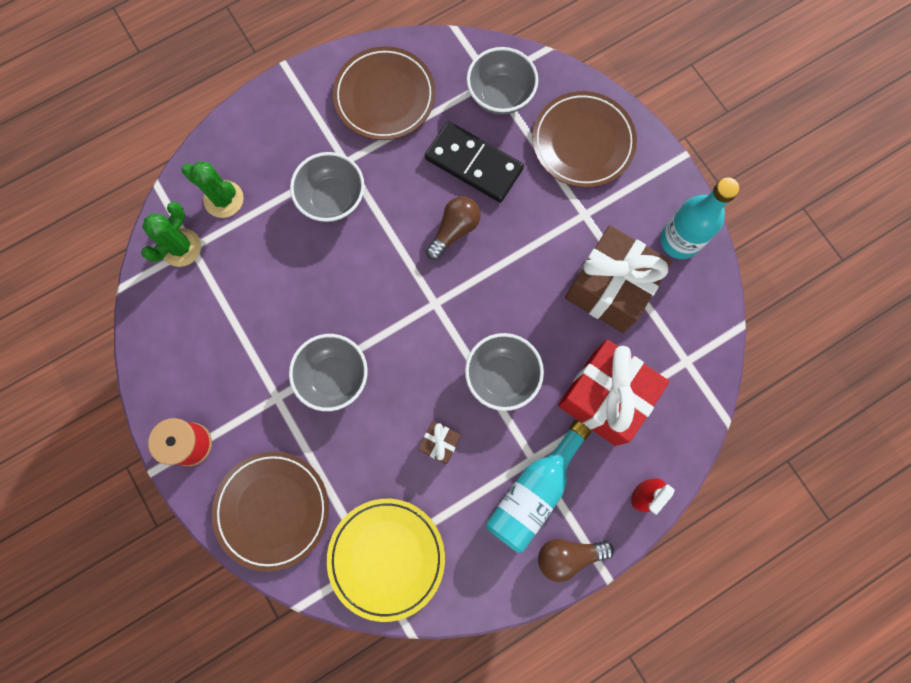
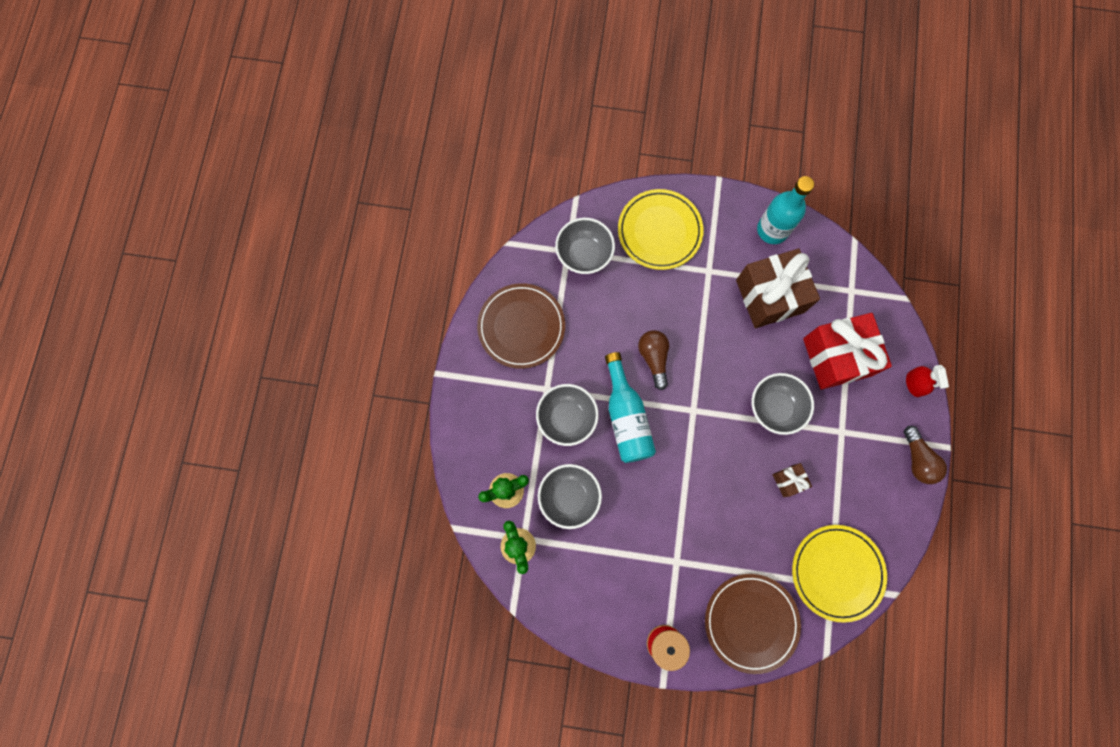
camera: 50 degrees left, 0 degrees up
(334, 377) = (692, 513): grey bowl -> grey bowl (569, 497)
(474, 164) = (618, 309): black domino -> none
(534, 491) = (863, 448): turquoise bottle -> turquoise bottle (626, 417)
(568, 555) = (917, 459): brown light bulb -> brown light bulb turned 45 degrees counterclockwise
(583, 142) = (659, 231): brown plate -> yellow plate

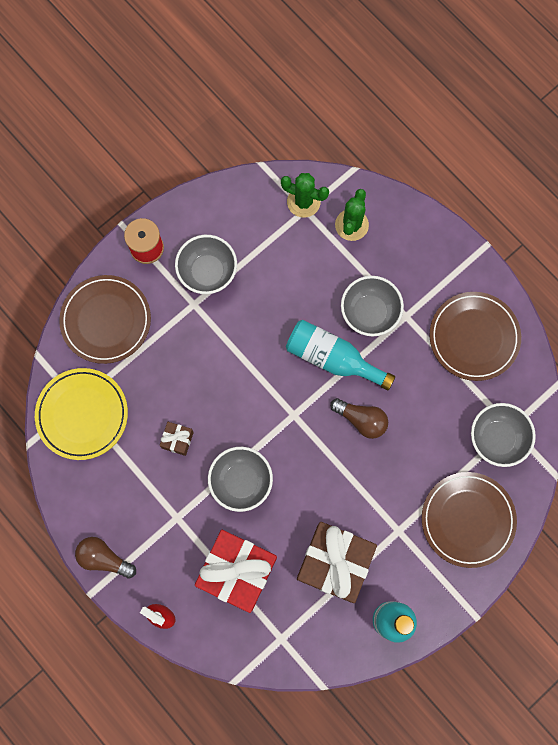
camera: 130 degrees right, 0 degrees up
(569, 497) = (307, 266): grey bowl -> grey bowl (207, 272)
(659, 231) = (467, 520): yellow plate -> brown plate

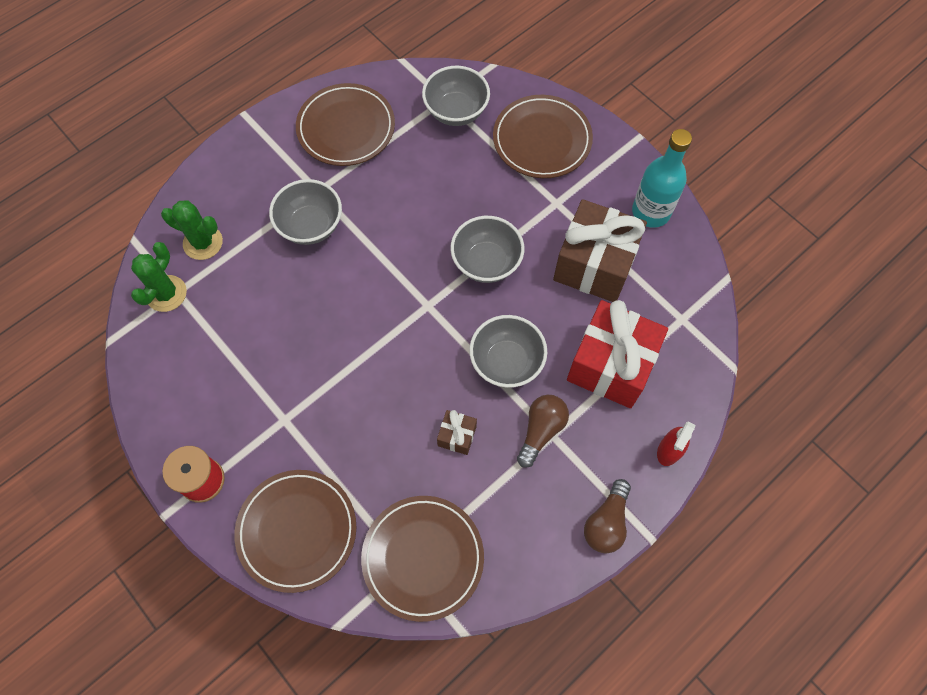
camera: 90 degrees left, 10 degrees down
(82, 414) = (423, 558): yellow plate -> brown plate
(207, 272) = (243, 403): grey bowl -> grey bowl (486, 262)
(332, 358) = (362, 264): turquoise bottle -> none
(361, 420) = (434, 236): brown light bulb -> brown light bulb (541, 431)

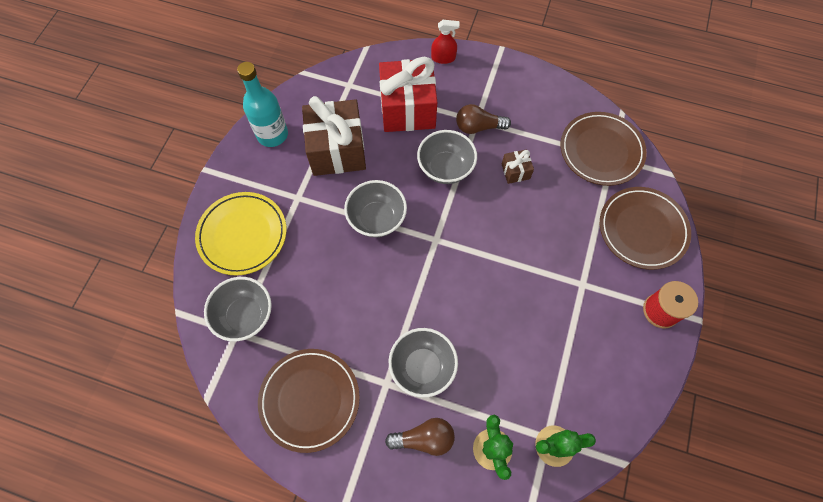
camera: 120 degrees left, 0 degrees up
(542, 140) = (242, 235): brown plate -> yellow plate
(606, 522) = (509, 70): brown light bulb -> brown light bulb (424, 438)

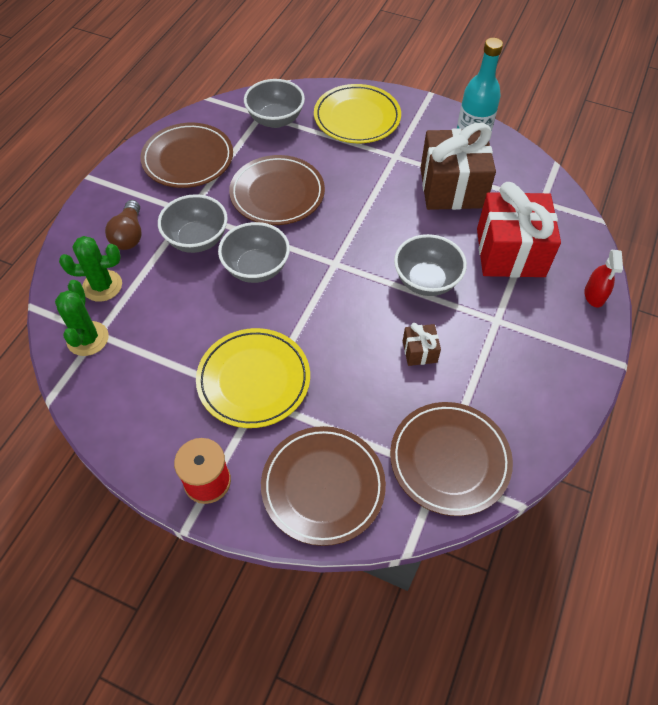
camera: 95 degrees right, 10 degrees down
(355, 299) = (277, 194): none -> brown plate
(377, 219) = (365, 215): grey bowl -> grey bowl (256, 268)
(478, 127) = (486, 320): brown light bulb -> none
(566, 290) = (254, 380): none -> yellow plate

